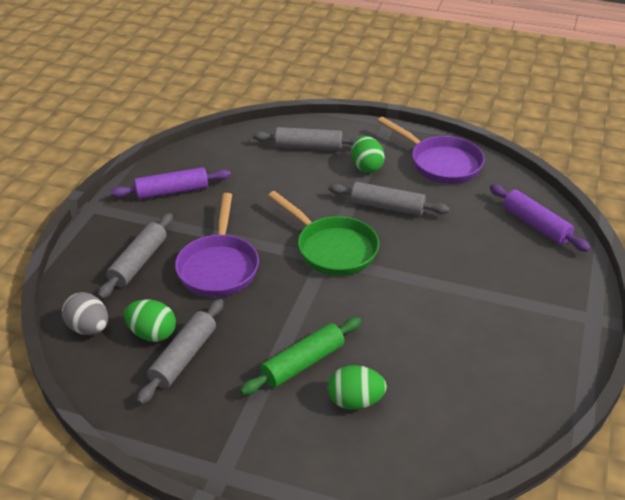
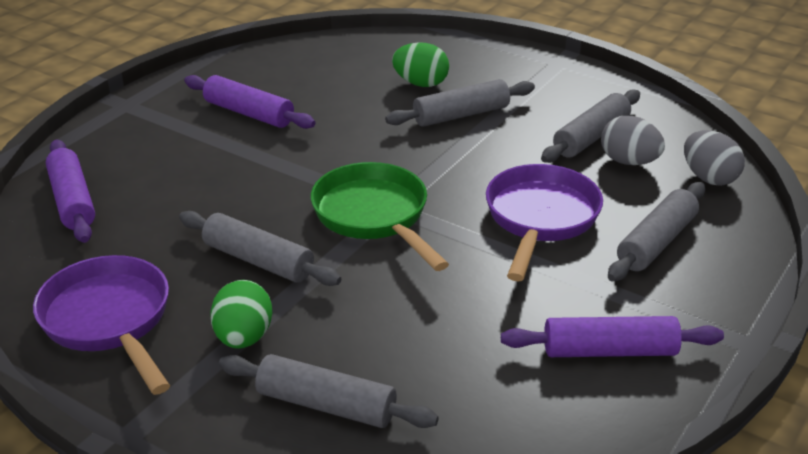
camera: 165 degrees left, 5 degrees down
(152, 334) = (629, 162): green egg -> grey egg
(303, 363) = (461, 115): green rolling pin -> grey rolling pin
(485, 328) = (249, 113): none -> purple rolling pin

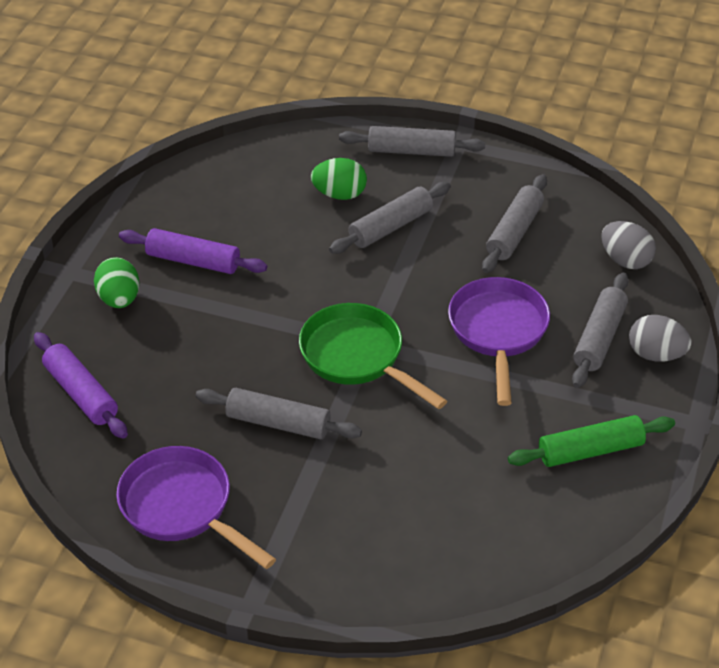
camera: 15 degrees left, 10 degrees up
(243, 337) = (300, 499): green egg -> green egg (119, 299)
(326, 405) = (392, 544): grey rolling pin -> grey rolling pin (411, 151)
(609, 351) = (590, 450): purple rolling pin -> green rolling pin
(629, 162) = (554, 255): grey egg -> grey egg (656, 354)

